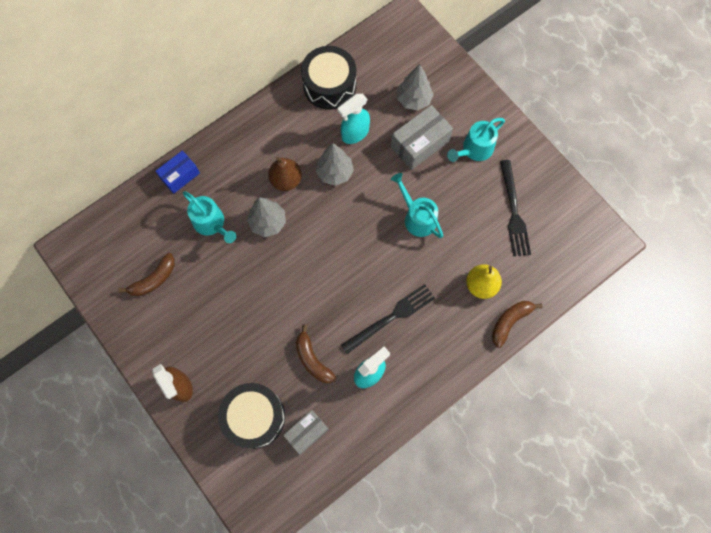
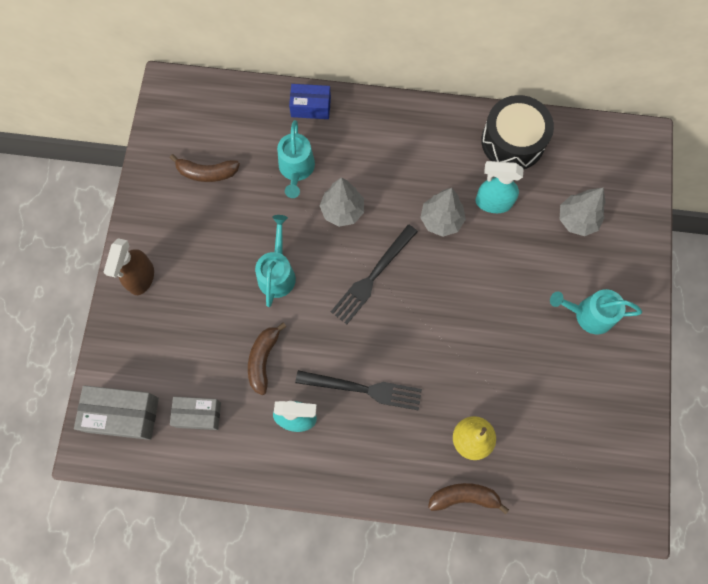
camera: 45 degrees right, 0 degrees up
(254, 417) = (171, 360): black drum -> none
(286, 180) = (393, 189): brown pear -> none
(417, 217) = (474, 325): turquoise watering can -> turquoise watering can (277, 272)
(419, 144) = (542, 264): grey box -> grey box (123, 415)
(513, 212) = (569, 404): black fork -> black fork (372, 276)

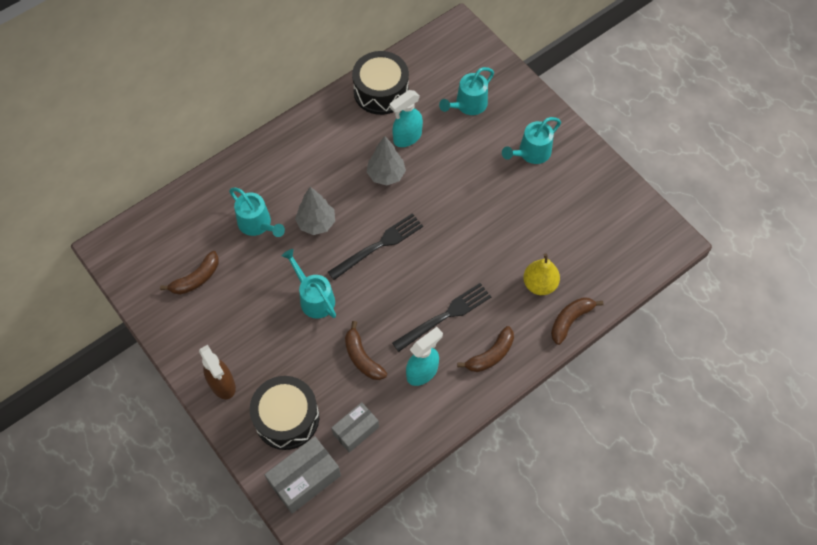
camera: 45 degrees left, 10 degrees down
(159, 352) = (287, 418): none -> black drum
(310, 107) = (225, 178): blue box -> none
(366, 460) = (490, 355): none -> brown banana
(372, 276) = (379, 245): black fork -> black fork turned 120 degrees counterclockwise
(577, 220) = (468, 105): grey tree -> turquoise watering can

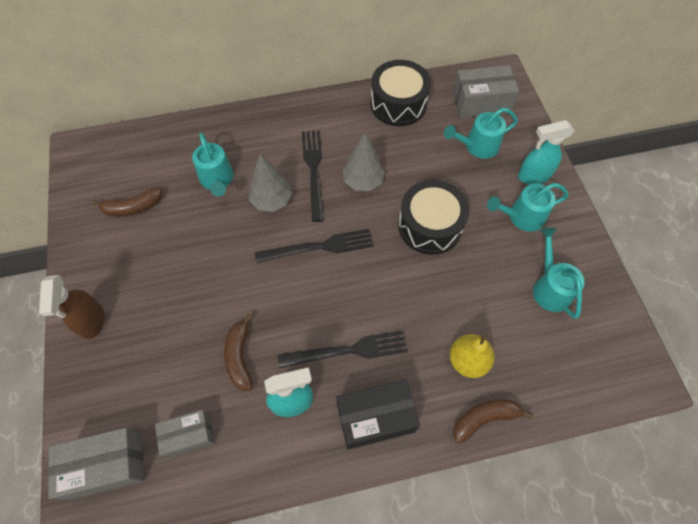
camera: 25 degrees right, 0 degrees up
(287, 418) = (130, 387): black drum -> black drum (430, 226)
(314, 297) = (228, 272): turquoise watering can -> turquoise watering can (549, 287)
(338, 182) = (314, 170): none -> black fork
(407, 138) = (401, 154): turquoise spray bottle -> turquoise spray bottle (533, 176)
(452, 63) = (481, 102): none -> grey box
(490, 355) = (375, 418): brown banana -> black box

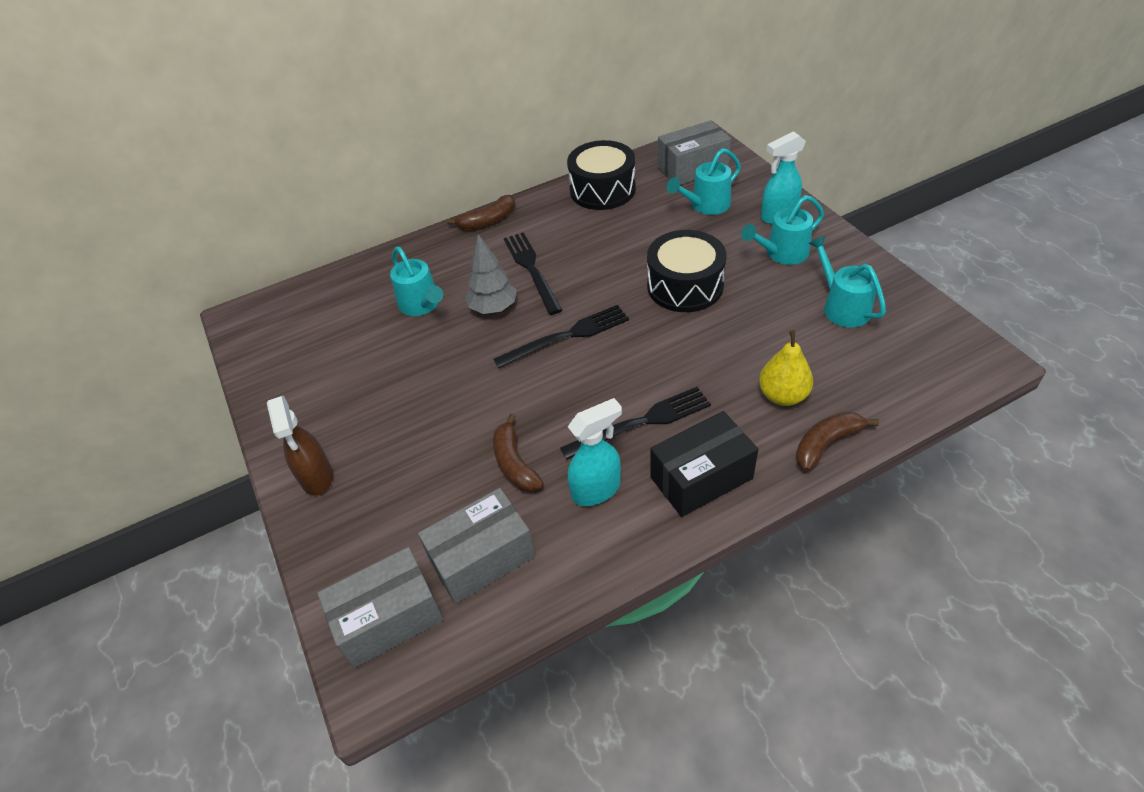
camera: 10 degrees left, 15 degrees down
(133, 207) = (328, 355): brown banana -> brown banana (488, 221)
(189, 435) = (482, 558): grey box -> grey box, size x1.51
(363, 181) = (592, 266): grey tree -> none

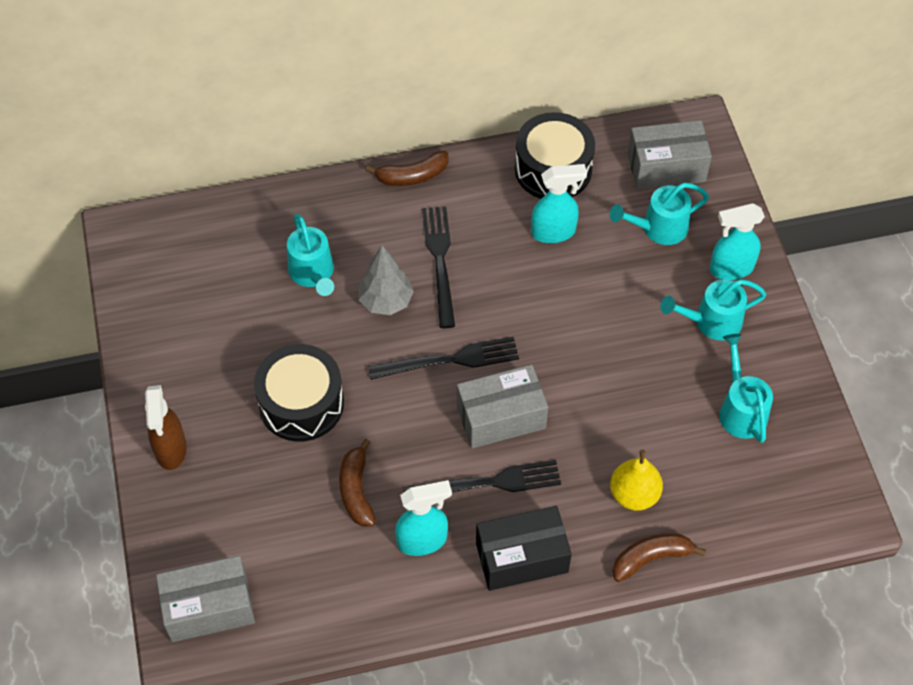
camera: 10 degrees right, 10 degrees up
(482, 558) = (301, 576): grey box -> grey box (501, 417)
(621, 228) = (554, 232): none -> turquoise spray bottle
(685, 286) = (592, 333): black drum -> black drum (301, 403)

